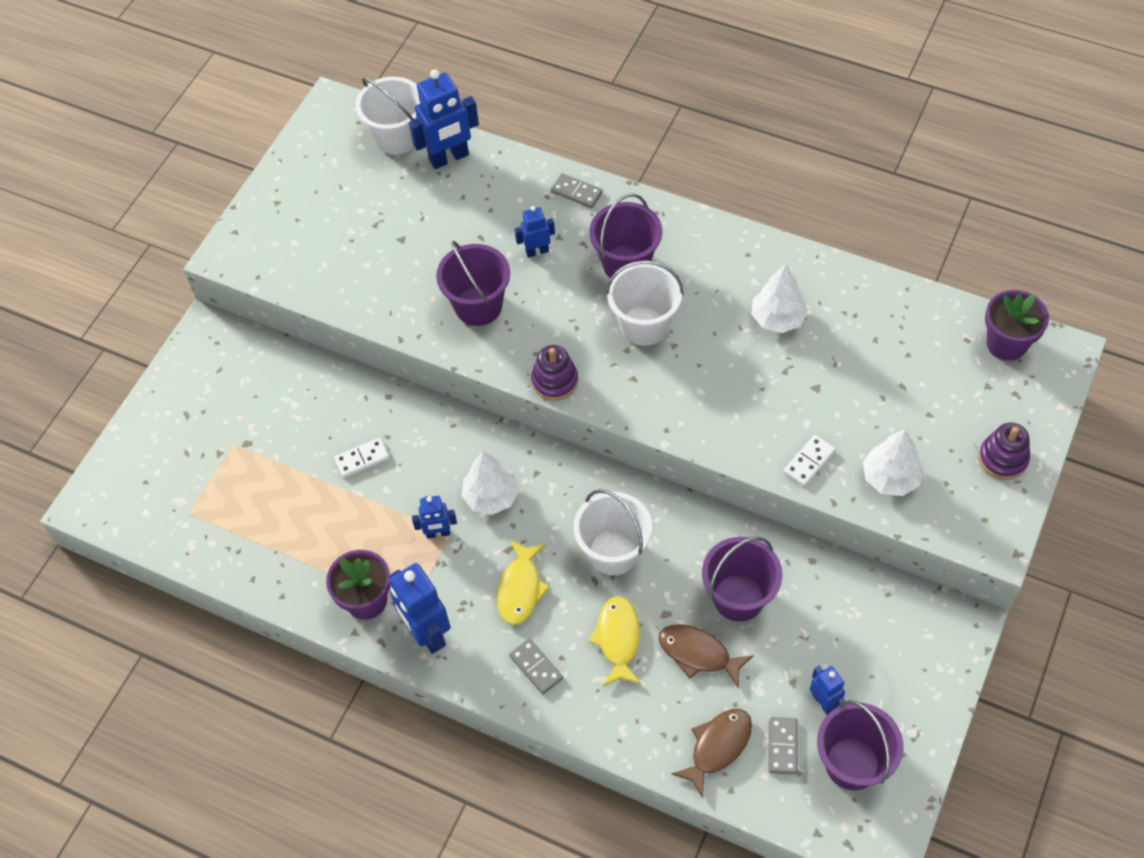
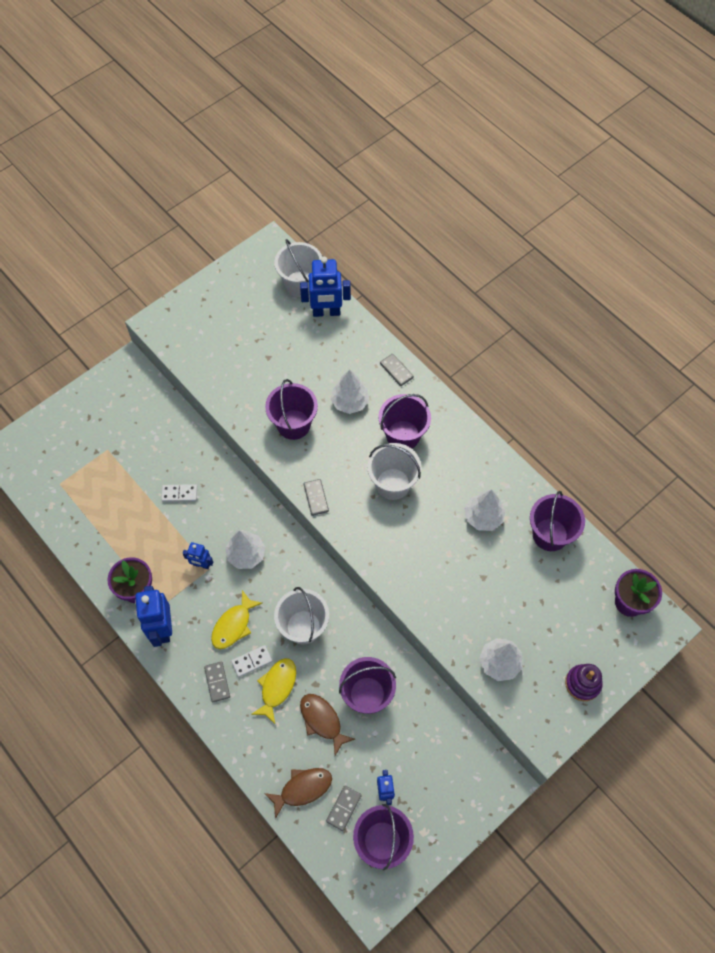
camera: 20 degrees right, 5 degrees up
(537, 251) = (350, 402): blue robot -> white tree
(555, 381) = (316, 498): purple stacking toy -> grey domino
(809, 462) = (451, 627): white domino -> white domino (252, 661)
(870, 306) = (550, 534): none -> purple bucket

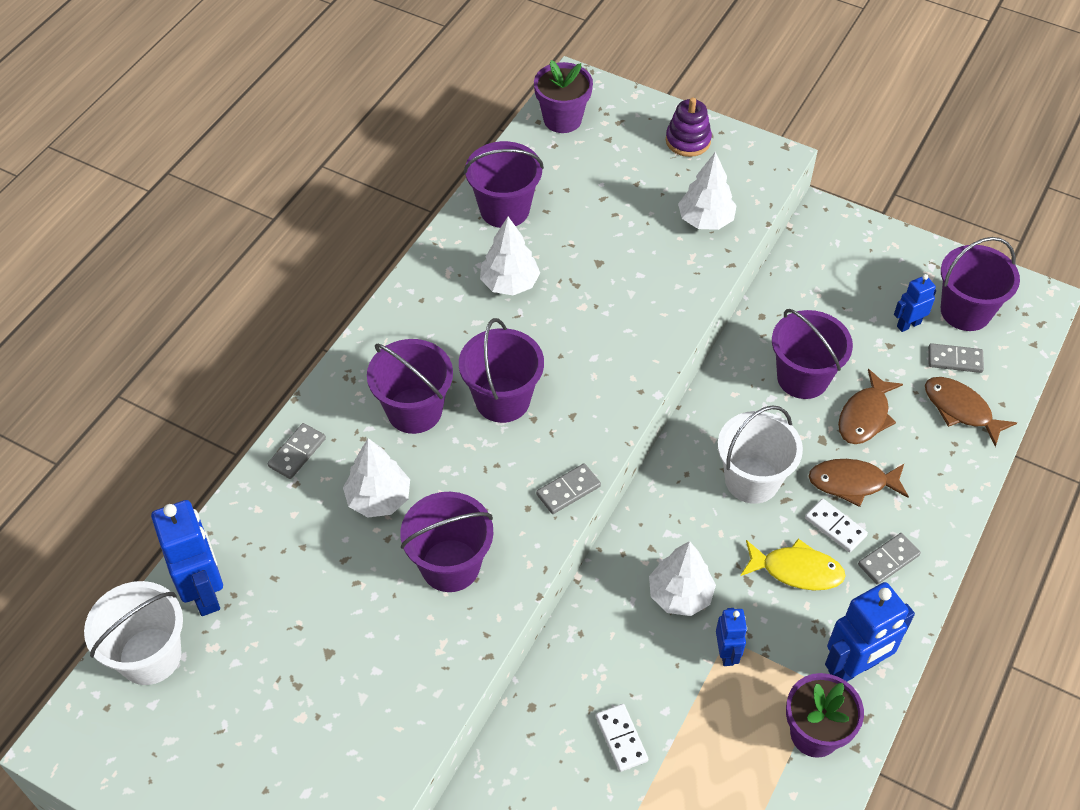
camera: 110 degrees left, 10 degrees down
(277, 687) = (852, 483): yellow fish -> brown fish
(393, 484) = (502, 400): white bucket -> purple bucket

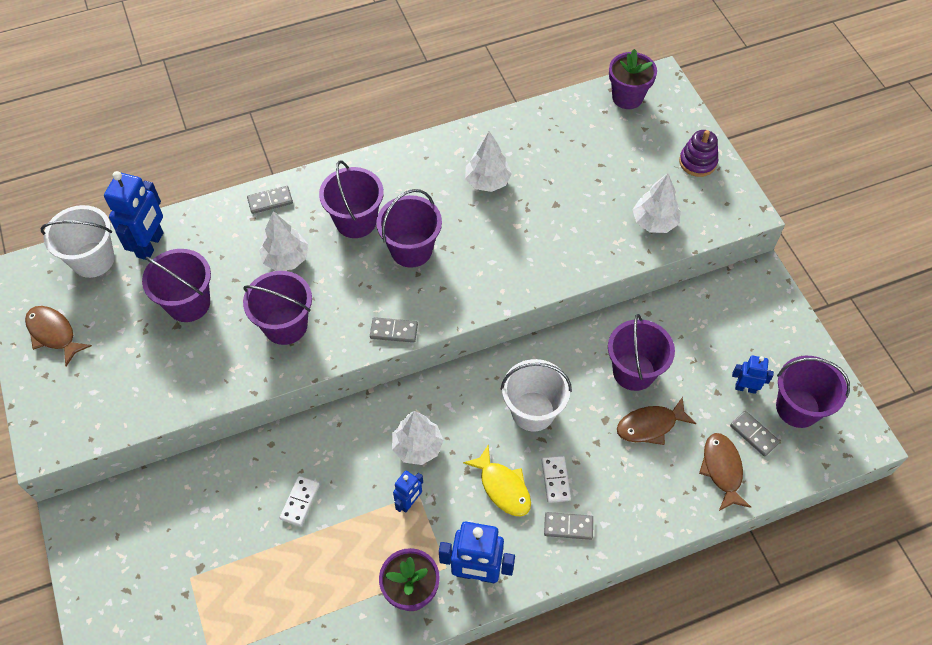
camera: 40 degrees right, 5 degrees up
(504, 209) = (531, 133): purple bucket -> purple bucket (188, 303)
(852, 483) = (596, 461): brown fish -> brown fish (53, 334)

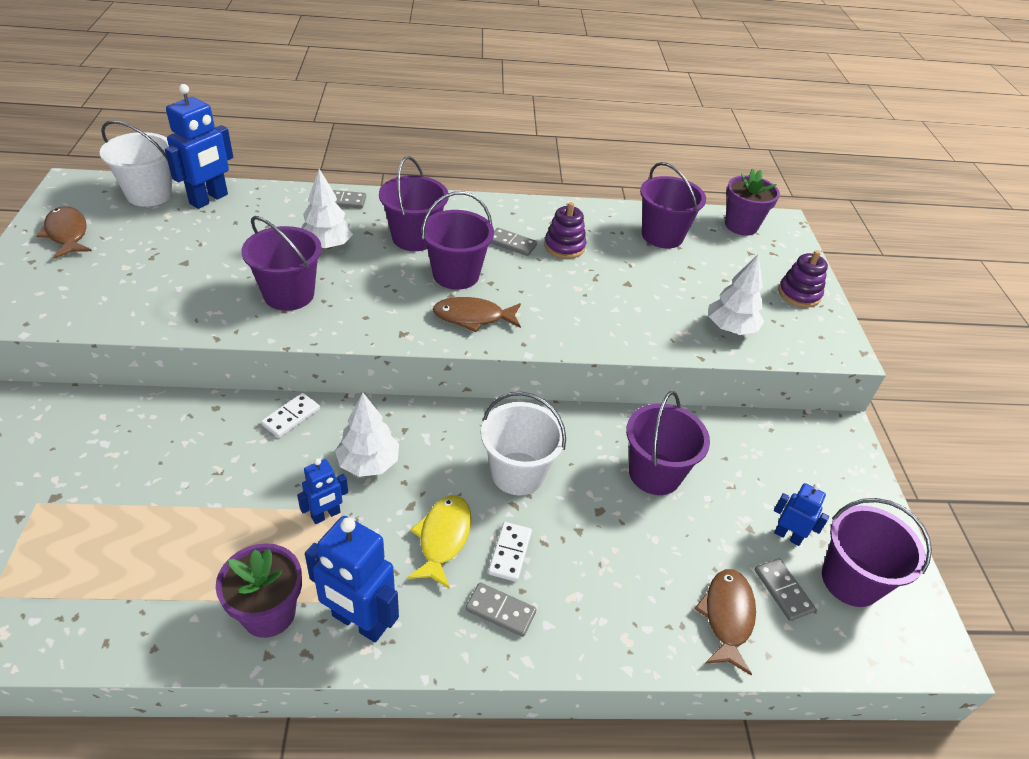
camera: 15 degrees right, 15 degrees down
(188, 303) = (209, 250): purple bucket -> purple bucket (662, 236)
(300, 502) = (207, 471): white domino -> white domino (291, 417)
(394, 331) = (396, 333): grey domino -> grey domino (512, 244)
(487, 181) = (564, 246): white tree -> purple stacking toy
(503, 487) = (443, 538): yellow fish -> yellow fish turned 150 degrees counterclockwise
(650, 426) = (652, 535): brown fish -> brown fish (473, 317)

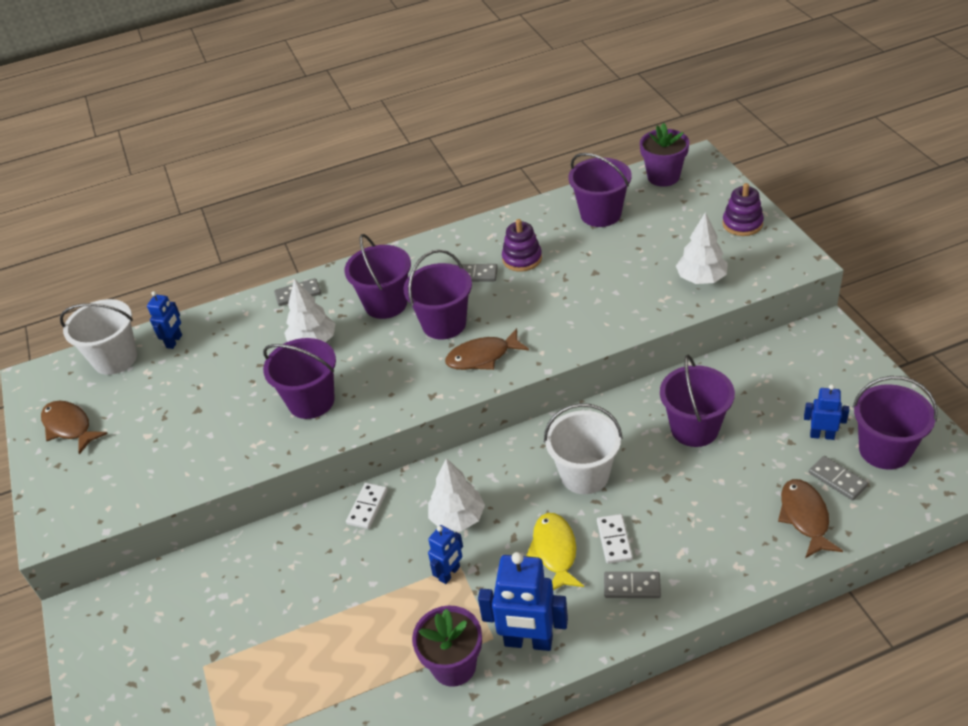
camera: 10 degrees left, 0 degrees up
(209, 199) = (174, 341): blue robot -> blue robot, size x0.56

